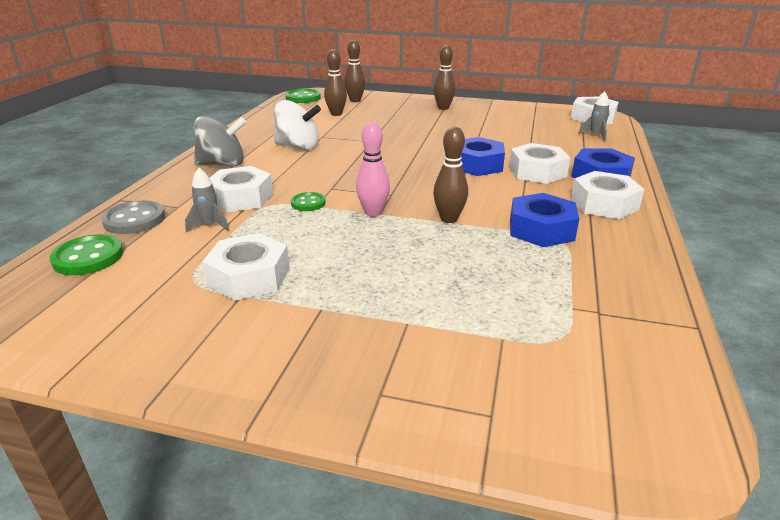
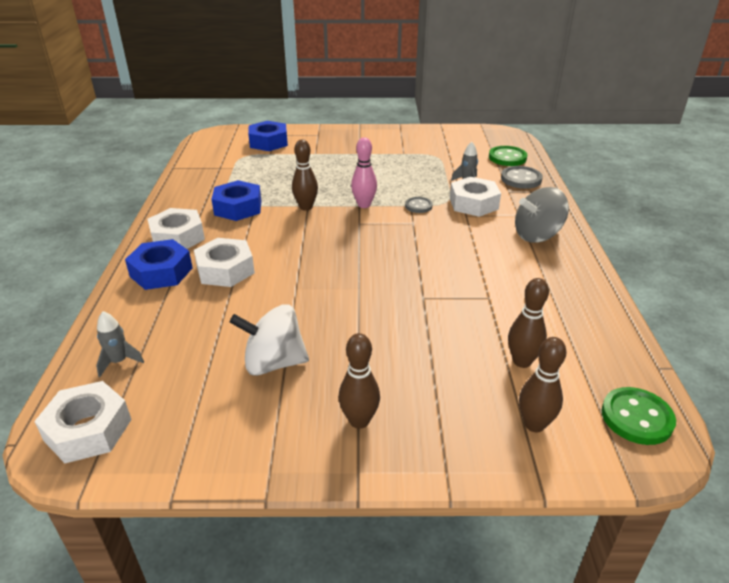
camera: 165 degrees right, 5 degrees up
(249, 277) = (408, 160): white nut -> none
(298, 147) = (496, 272): white spinning top -> white spinning top (274, 363)
(308, 203) = (418, 206): green button -> grey button
(477, 165) = (288, 272): blue nut -> blue nut (268, 142)

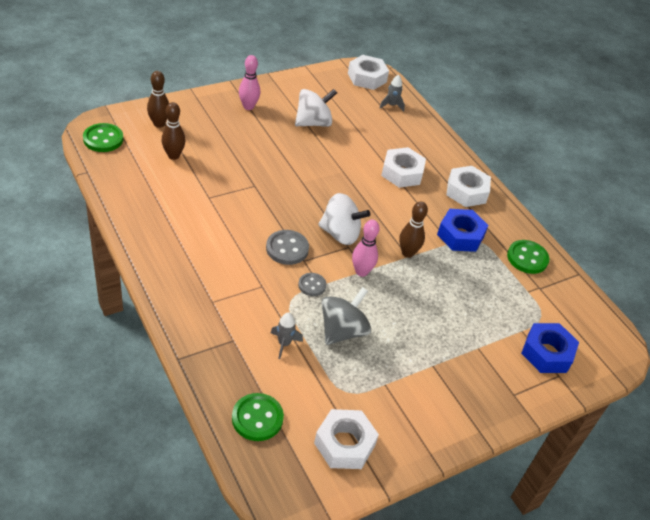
camera: 145 degrees right, 10 degrees up
(161, 272) = (439, 160): blue nut -> none
(200, 183) = (527, 258): none -> green button
(358, 233) = (340, 234): none -> white spinning top
(359, 421) = (248, 107): brown bowling pin -> pink bowling pin
(473, 203) = (262, 306): white nut -> white nut (344, 444)
(521, 179) = (227, 370): grey button -> grey button (287, 249)
(537, 235) = (188, 275): grey spinning top -> grey spinning top (342, 331)

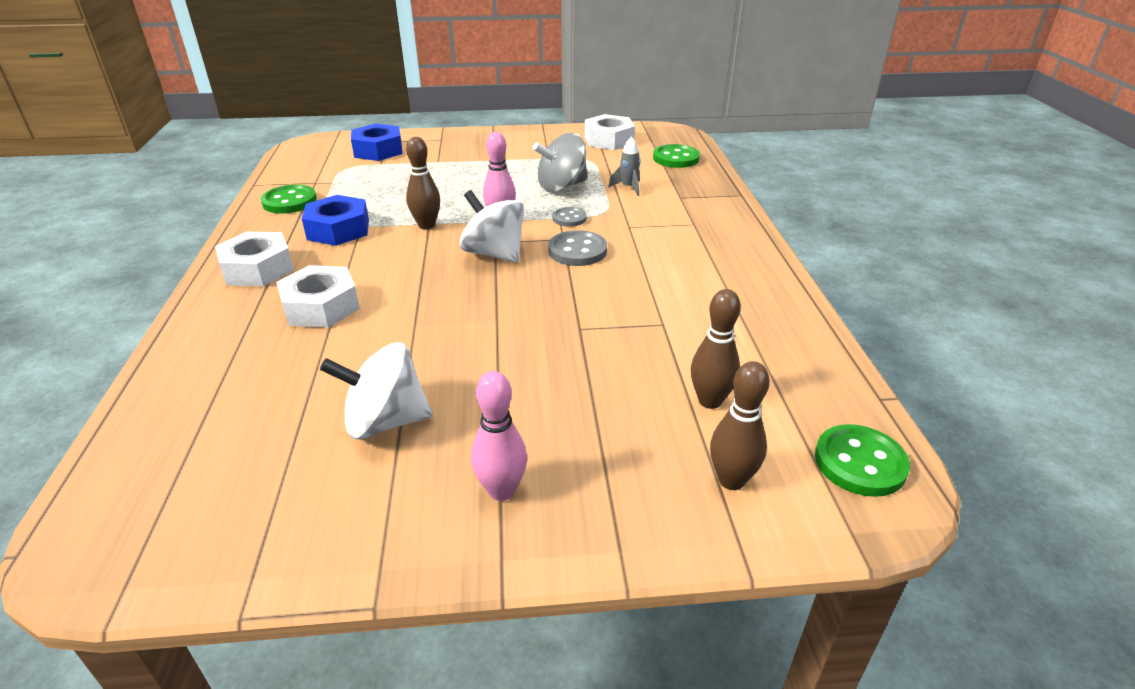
camera: 150 degrees left, 10 degrees down
(367, 77) = (124, 528): white nut -> none
(391, 105) = (172, 433): grey rocket -> none

